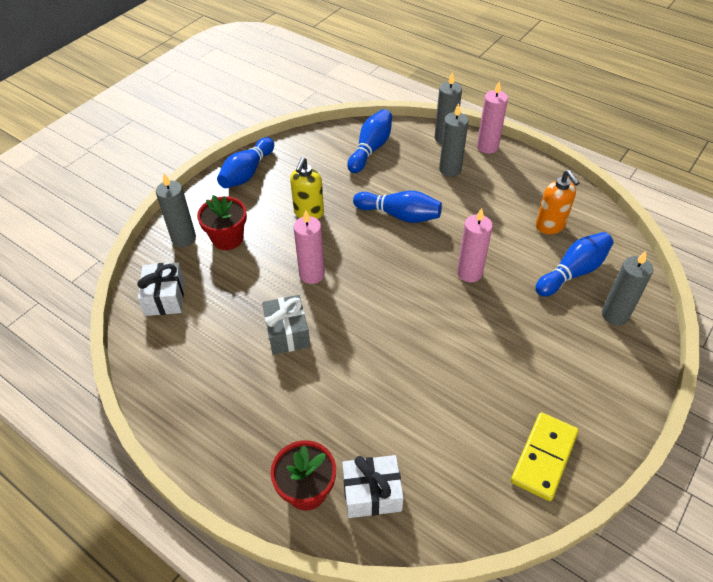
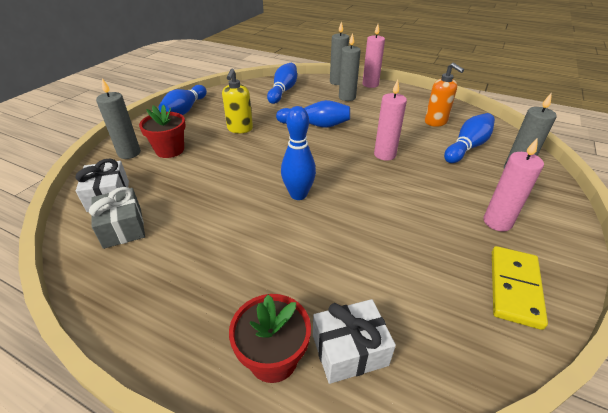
camera: 10 degrees left, 10 degrees down
(287, 332) = (232, 211): grey gift -> grey gift (123, 228)
(312, 274) = (249, 167): pink candle -> pink candle (497, 222)
(359, 319) = (298, 195): none -> blue bowling pin

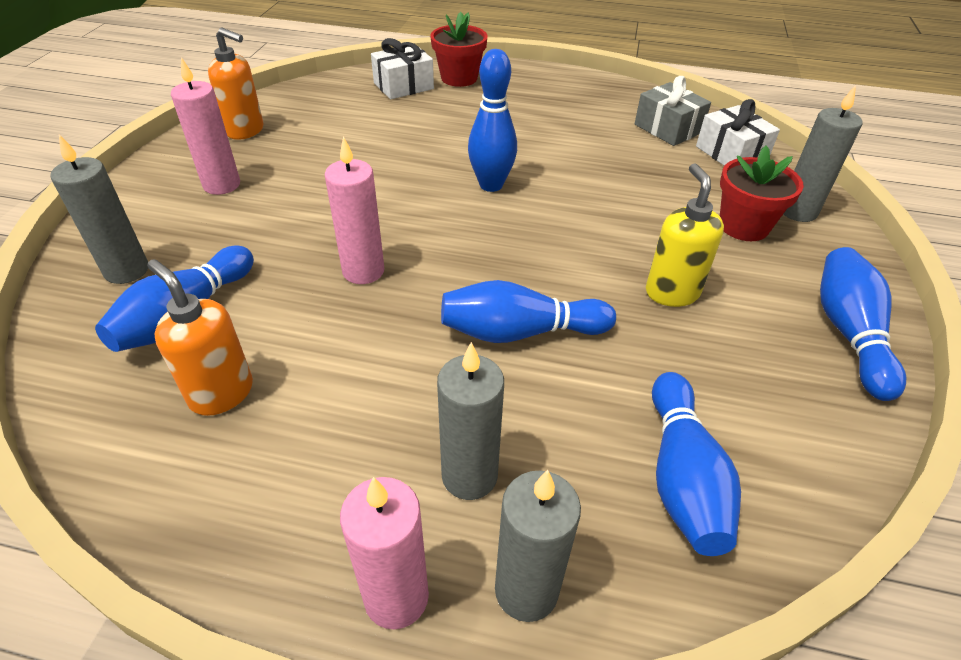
camera: 165 degrees right, 5 degrees up
(514, 287) = (246, 131): yellow domino -> orange soap dispenser

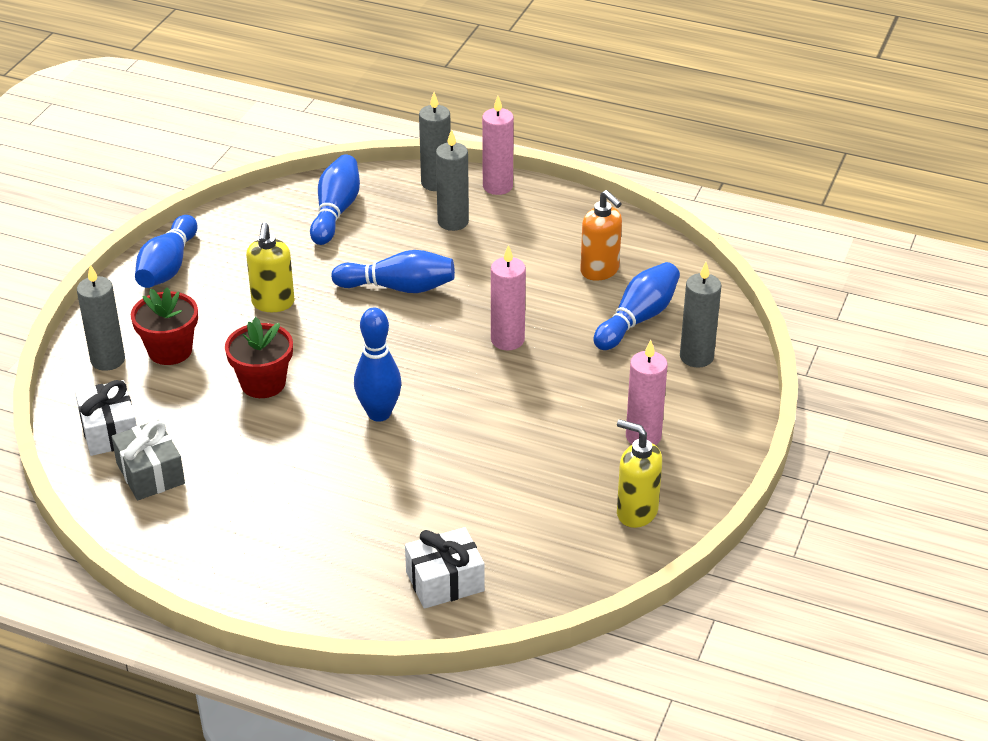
camera: 170 degrees left, 5 degrees down
(246, 131) = (636, 512): orange soap dispenser -> yellow soap dispenser
(459, 78) = (366, 593): red flower pot -> red flower pot (263, 383)

